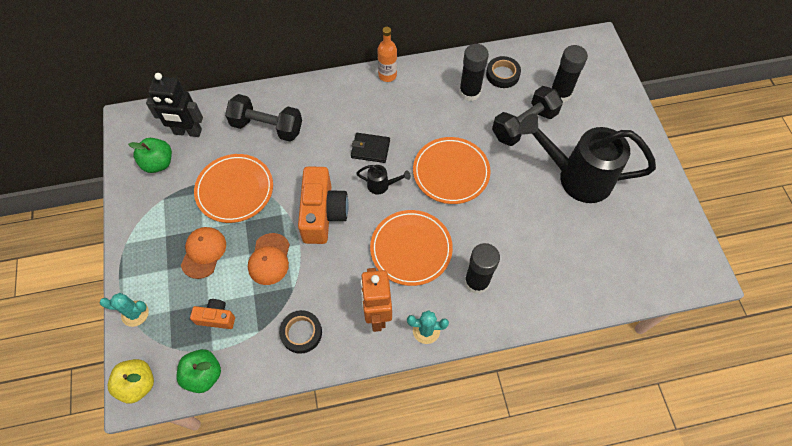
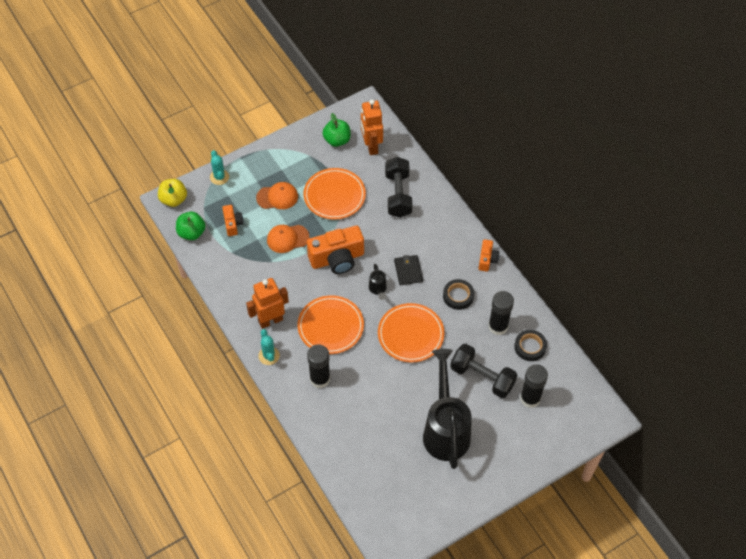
camera: 70 degrees right, 5 degrees down
(187, 132) = (371, 146): black robot -> orange robot
(301, 333) = (239, 278): black tape -> black tape (458, 296)
(387, 75) = (487, 260): orange bottle -> orange camera

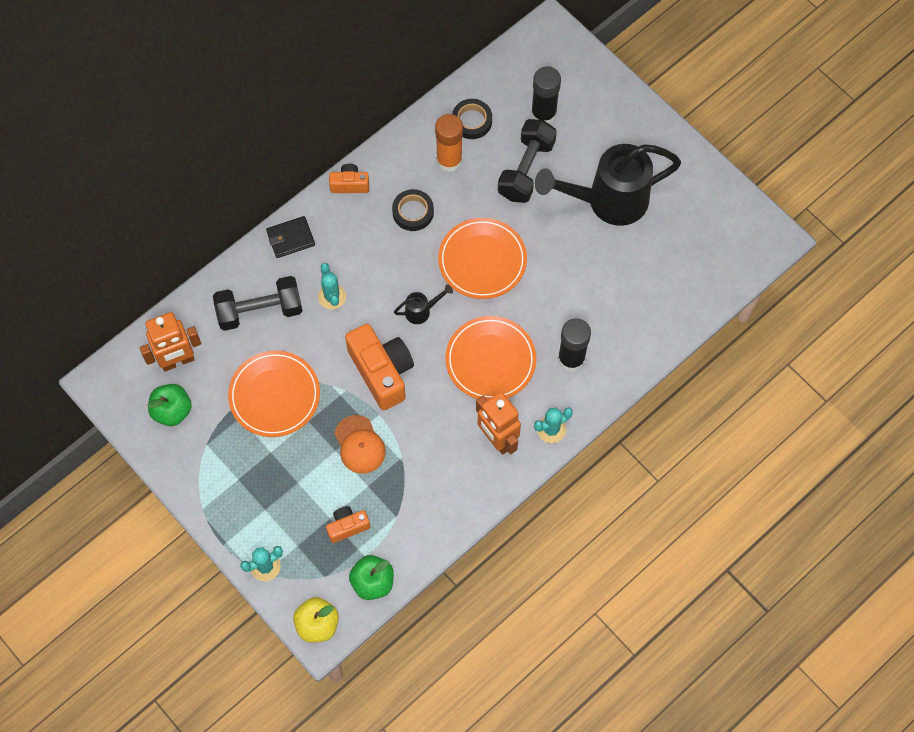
camera: 100 degrees left, 10 degrees up
(277, 197) = (289, 474): orange cap -> none
(400, 237) = (332, 296): none -> turquoise cactus
(408, 271) = (385, 278): black wallet -> black wallet (290, 238)
(498, 326) = (449, 160): black glue stick -> orange glue stick

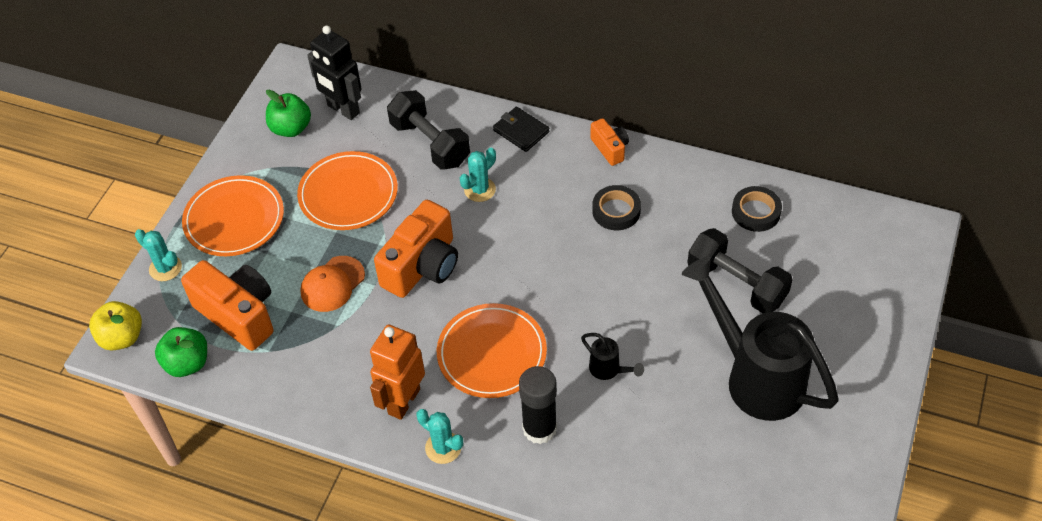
camera: 65 degrees right, 15 degrees down
(177, 361) = (343, 109): orange robot -> black robot
(347, 526) = (238, 314): orange camera -> orange camera, size x1.92
(422, 311) = (511, 268): black watering can -> black watering can (609, 370)
(449, 160) = (696, 214): orange glue stick -> none
(482, 260) = (602, 294): orange plate -> orange plate (234, 219)
(526, 169) = (736, 284): black dumbbell -> black dumbbell turned 45 degrees clockwise
(543, 114) = (814, 269): black glue stick -> none

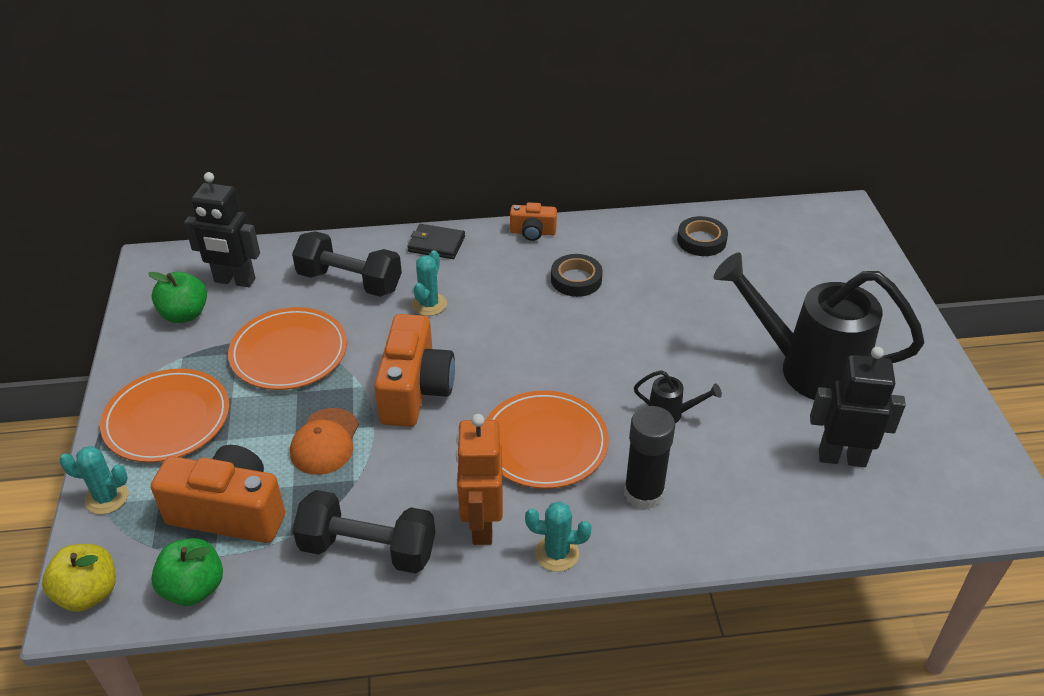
camera: 30 degrees left, 10 degrees down
(610, 148) = (533, 232): orange camera -> orange camera turned 150 degrees clockwise
(722, 468) = (842, 457): none -> black robot
(736, 284) = (730, 301): black dumbbell -> black dumbbell (368, 549)

